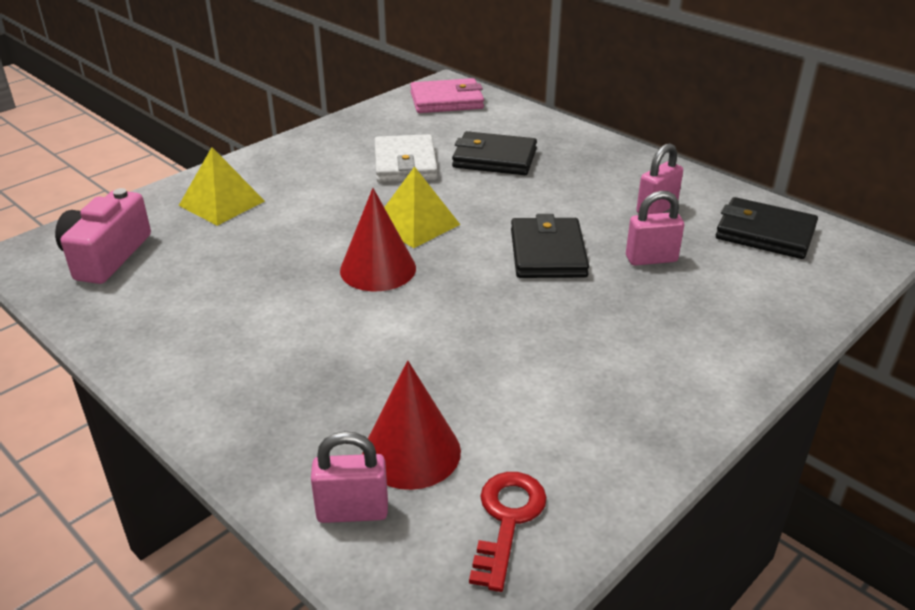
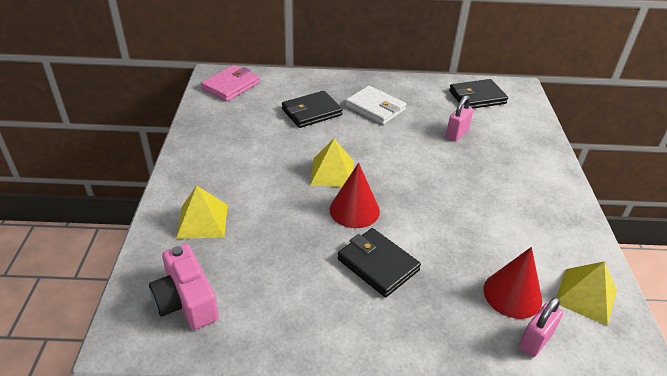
camera: 45 degrees left, 5 degrees up
(405, 163) = (270, 138): white wallet -> white wallet (375, 108)
(507, 520) = (585, 296): red key -> yellow pyramid
(548, 253) = (414, 155): black wallet -> black wallet (378, 264)
(656, 209) = (422, 106): pink padlock -> none

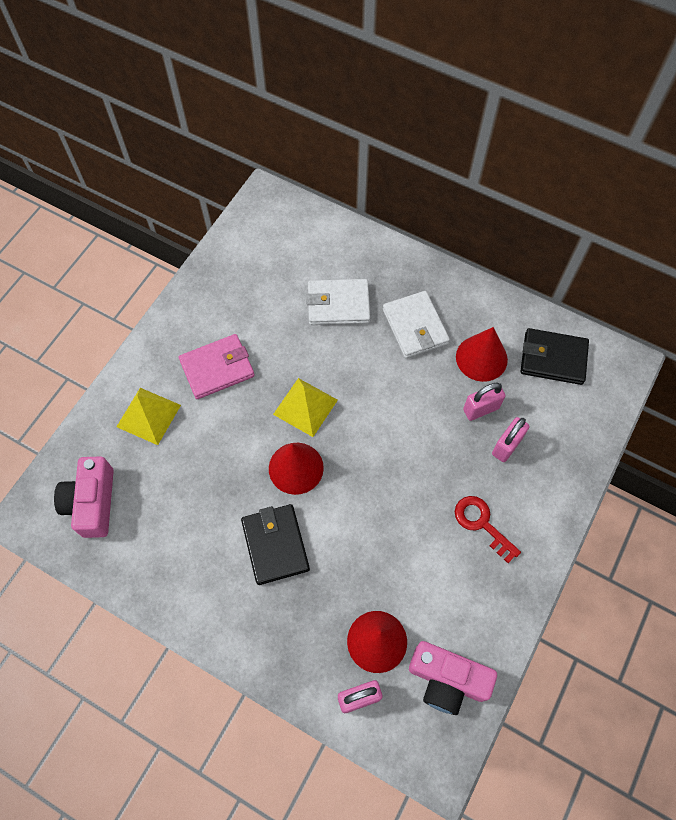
camera: 30 degrees right, 25 degrees up
(231, 86) = (274, 223): pink wallet -> pink wallet (217, 368)
(311, 112) = (338, 304): black wallet -> white wallet
(433, 110) = (481, 358): none -> red cone
(491, 147) = (506, 446): none -> pink padlock
(516, 192) = (482, 524): none -> red key
(585, 296) = (447, 680): yellow pyramid -> pink camera

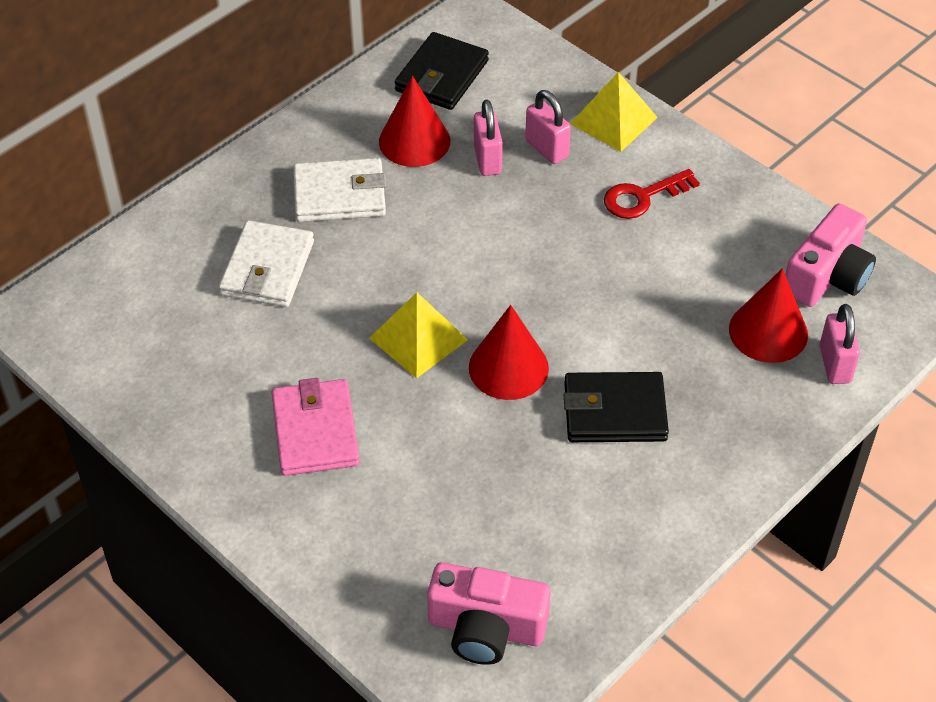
camera: 75 degrees left, 15 degrees down
(148, 416) = (363, 532): yellow pyramid -> yellow pyramid (613, 120)

